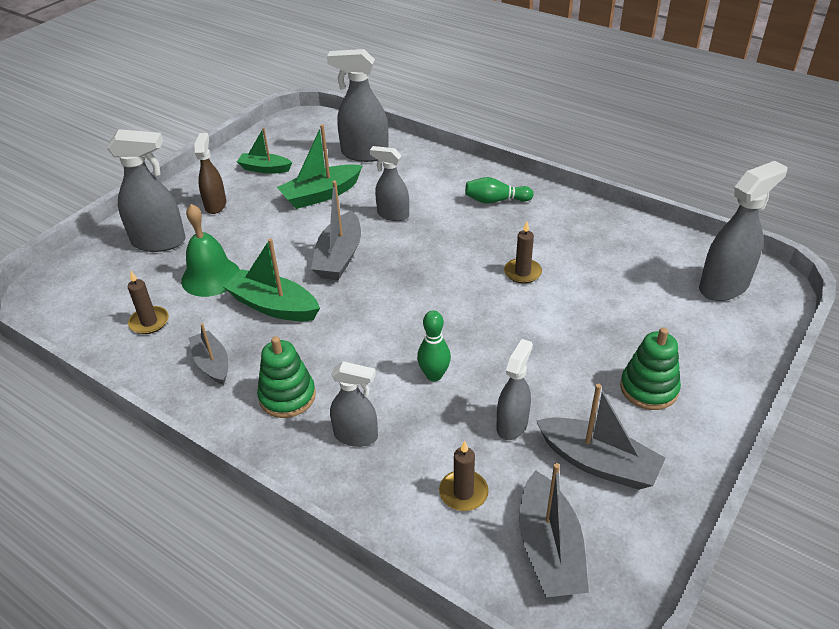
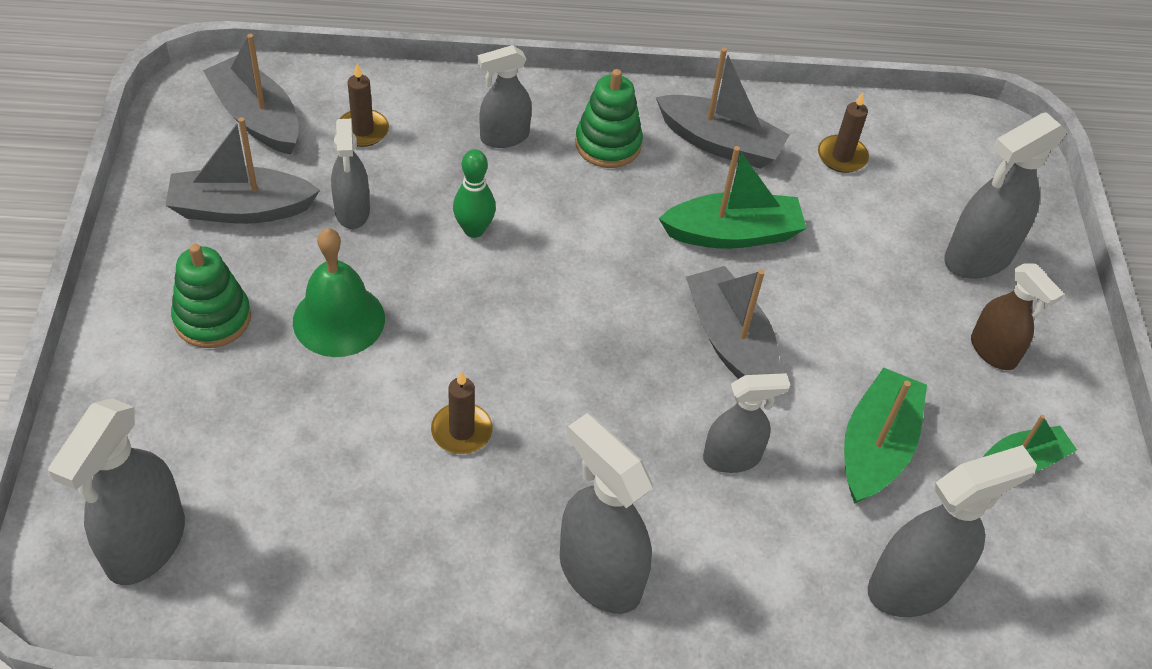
camera: 140 degrees right, 10 degrees up
(211, 277) = (851, 238): green bell -> green bell (339, 319)
(212, 364) = (720, 143): grey boat -> grey boat, size x1.53
(495, 200) = (599, 574): green bowling pin -> grey spray bottle

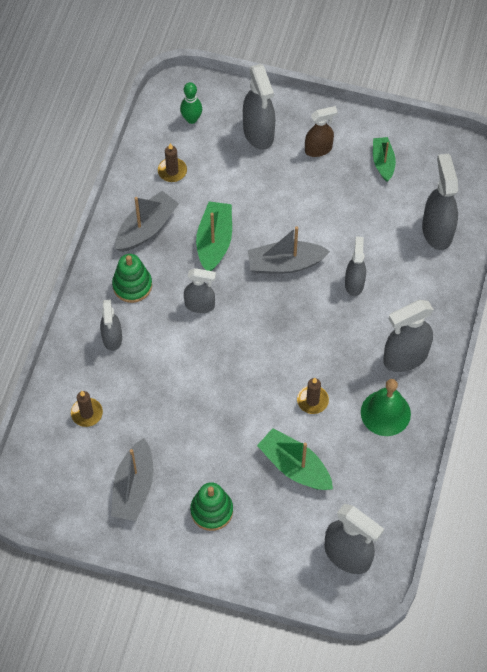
camera: 70 degrees left, 10 degrees up
(257, 118) = (60, 470): grey boat -> none
(339, 319) = (227, 447): green bell -> green bell (385, 413)
(352, 211) = (150, 429): grey spray bottle -> grey spray bottle (200, 305)
(474, 230) = (180, 368): green bowling pin -> green bowling pin (191, 119)
(876, 447) = (362, 220): green boat -> green boat (294, 466)

